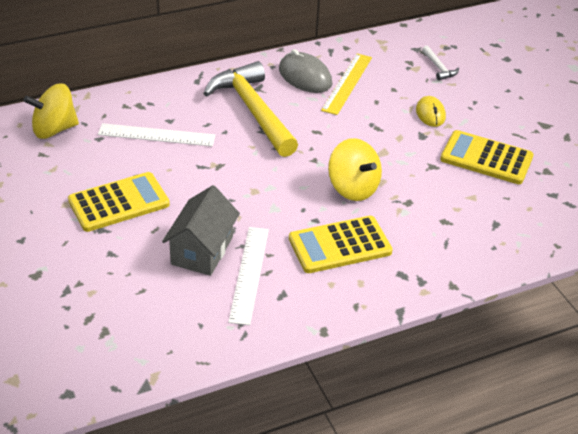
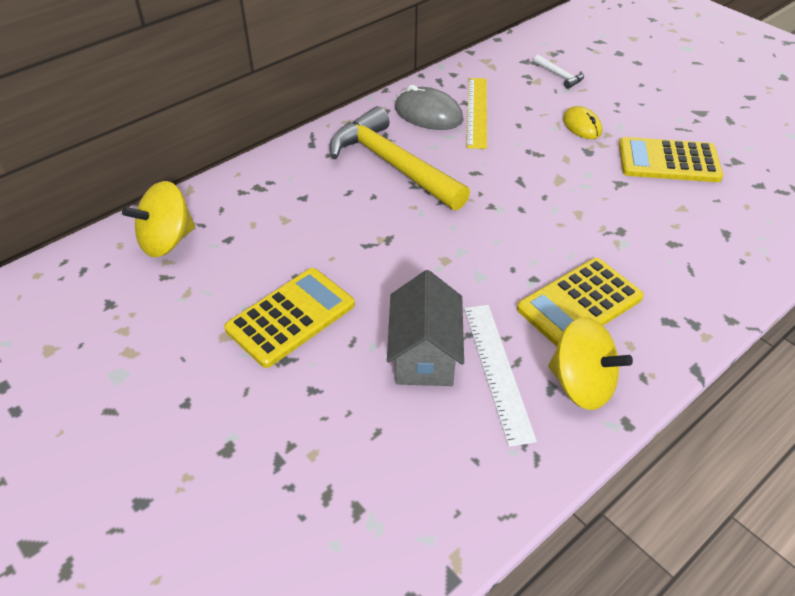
camera: 15 degrees left, 5 degrees up
(156, 135) = (296, 219): white ruler -> none
(353, 188) = (552, 229): yellow spinning top -> yellow spinning top (581, 384)

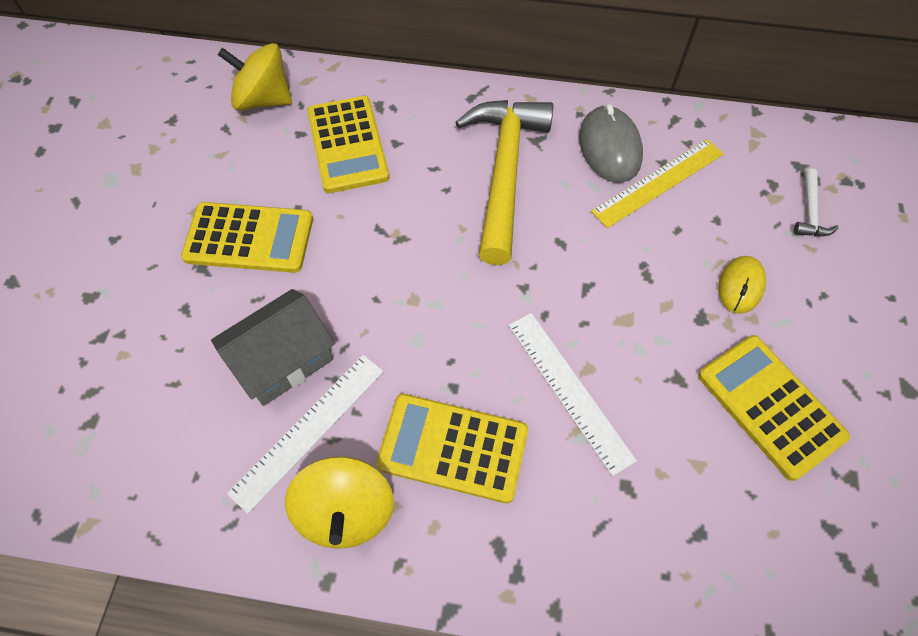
camera: 50 degrees right, 15 degrees up
(273, 220) = (348, 145): none -> yellow calculator
(586, 229) = (569, 390): none -> white ruler

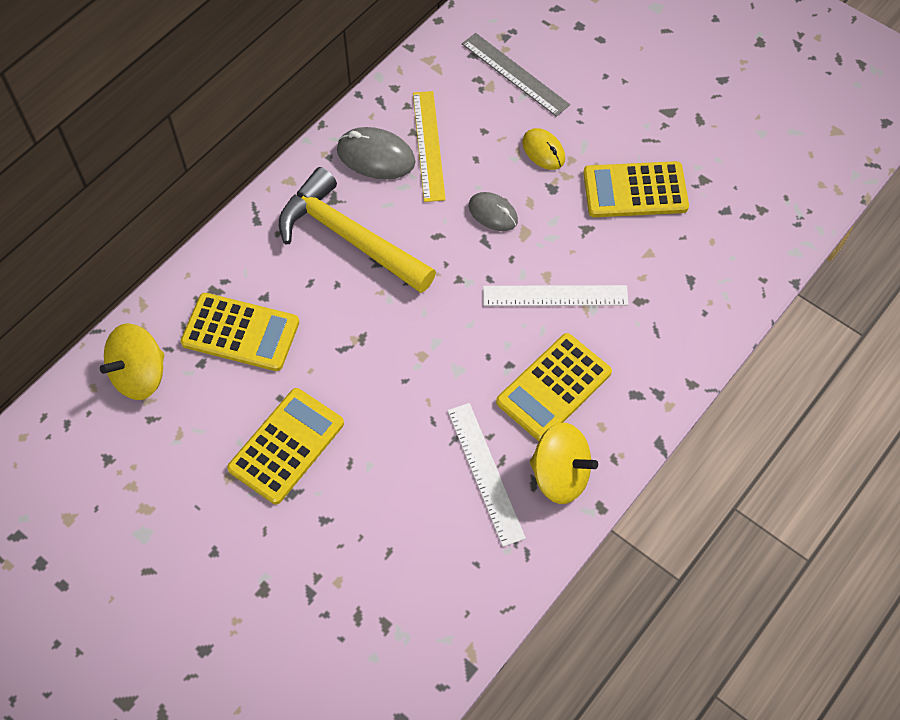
camera: 60 degrees left, 0 degrees up
(283, 361) = (418, 466): grey house -> none
(625, 278) = (493, 213): none -> grey mouse
(810, 212) = (515, 74): white hammer -> grey ruler

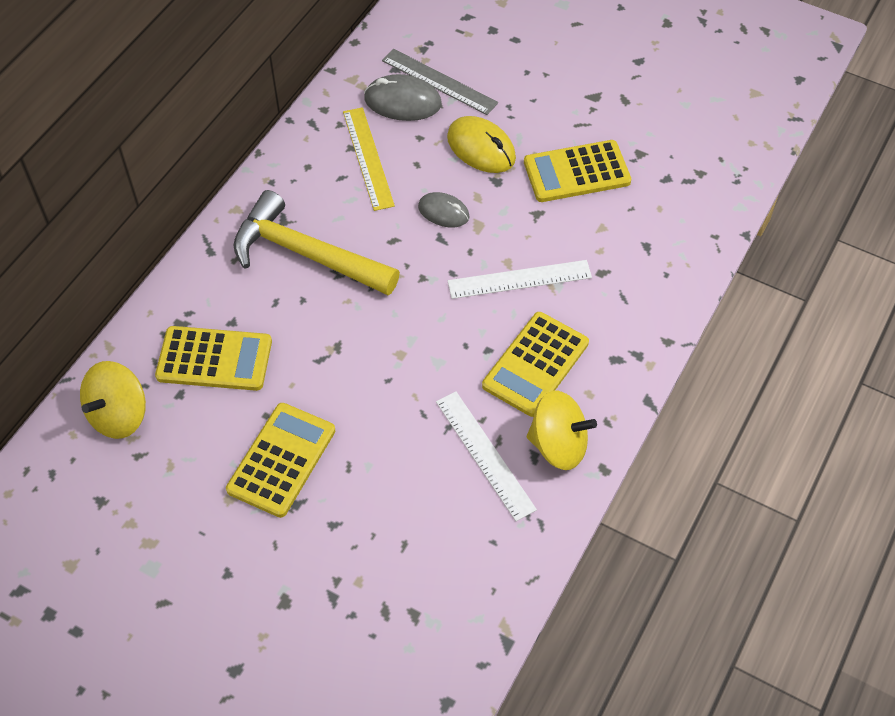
camera: 10 degrees left, 5 degrees down
(376, 156) = (318, 175): grey mouse -> grey mouse (402, 102)
(543, 151) = (481, 148): yellow mouse -> yellow mouse, size x1.52

